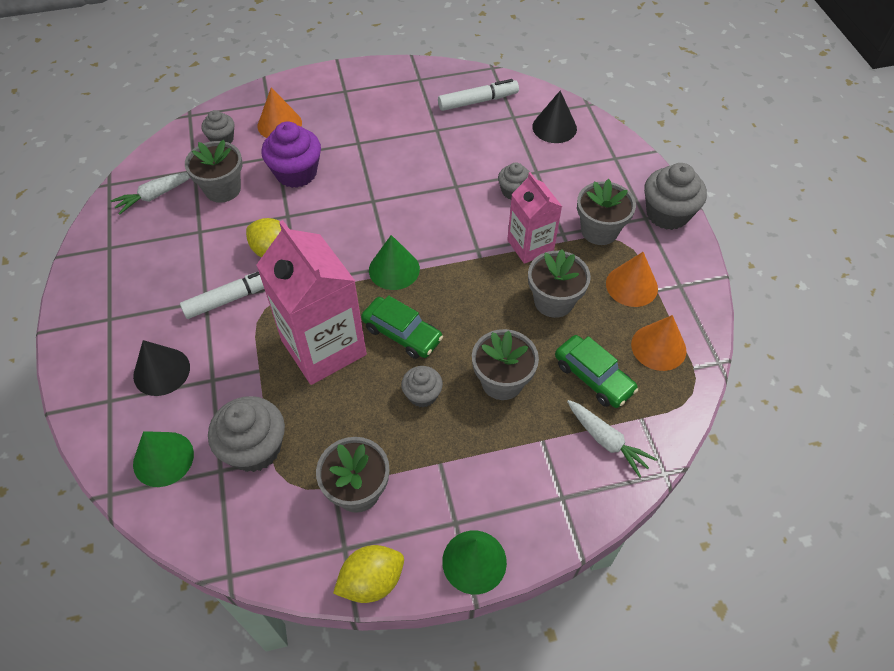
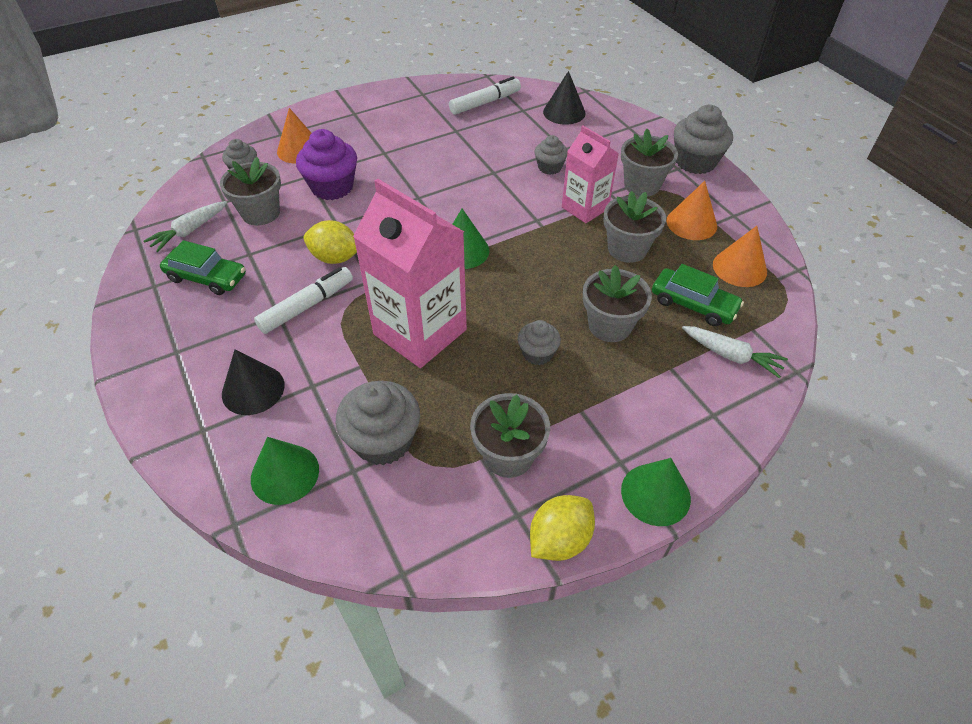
camera: 15 degrees left, 5 degrees down
(402, 333) = (494, 304): green car -> green car (207, 277)

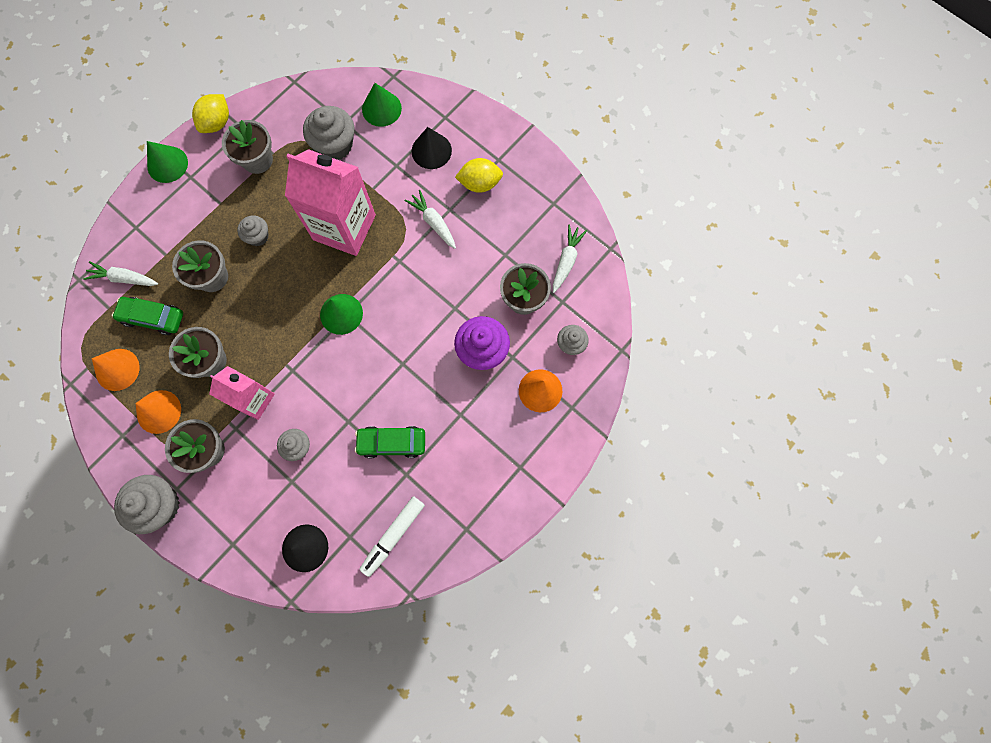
camera: 160 degrees right, 25 degrees up
(207, 277) = (521, 222): green car -> green car (392, 443)
(307, 306) = (433, 222): white marker -> white carrot
(335, 258) = (437, 273): yellow lemon -> yellow lemon (480, 183)

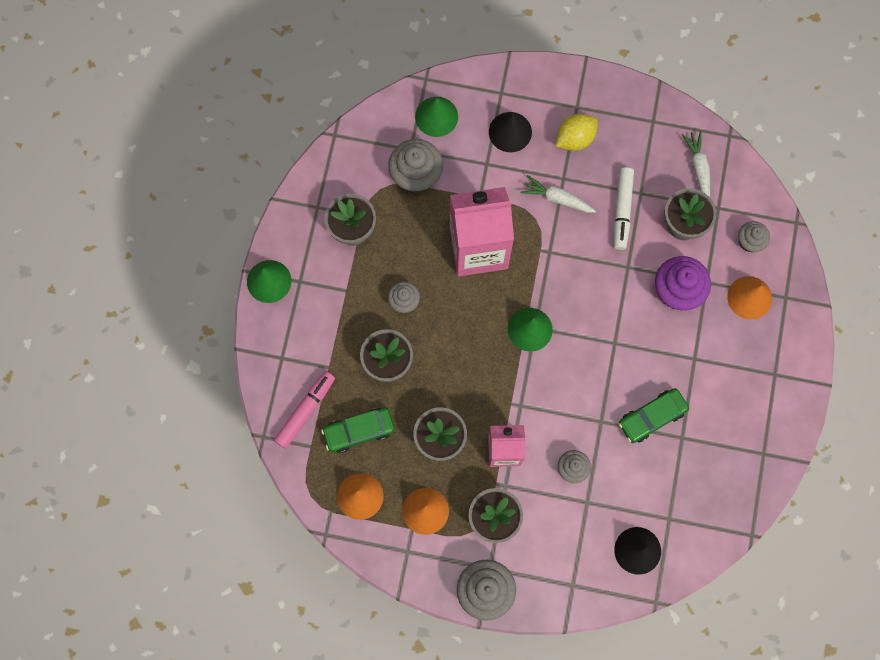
camera: 30 degrees left, 0 degrees up
(124, 278) = (305, 411): white carrot -> pink marker
(217, 123) = (288, 215): yellow lemon -> none
(393, 536) = (706, 495): white marker -> white marker (622, 211)

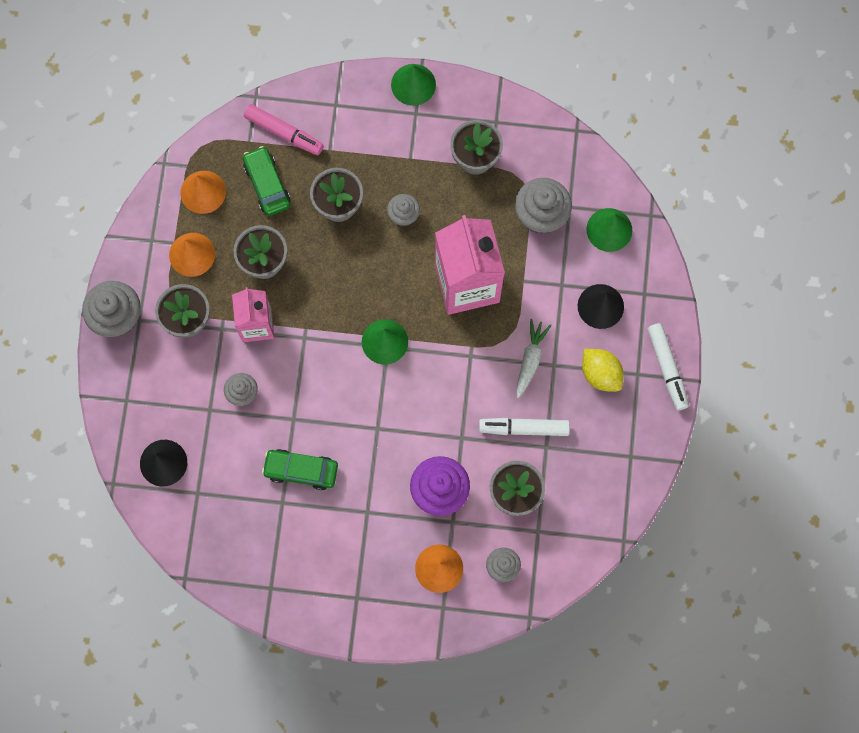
camera: 85 degrees right, 0 degrees up
(573, 81) = (667, 368): none -> white marker
(652, 417) = (301, 470): green car -> green car turned 45 degrees counterclockwise
(698, 168) = (581, 508): white carrot -> none

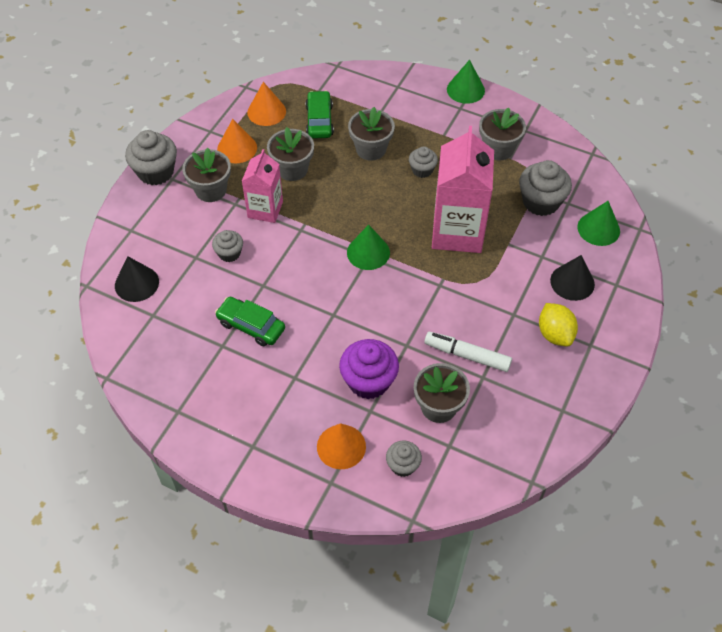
camera: 20 degrees right, 20 degrees down
(284, 133) = (348, 92): pink marker -> none
(530, 359) = (493, 304): white carrot -> none
(667, 368) = (620, 348): white marker -> none

